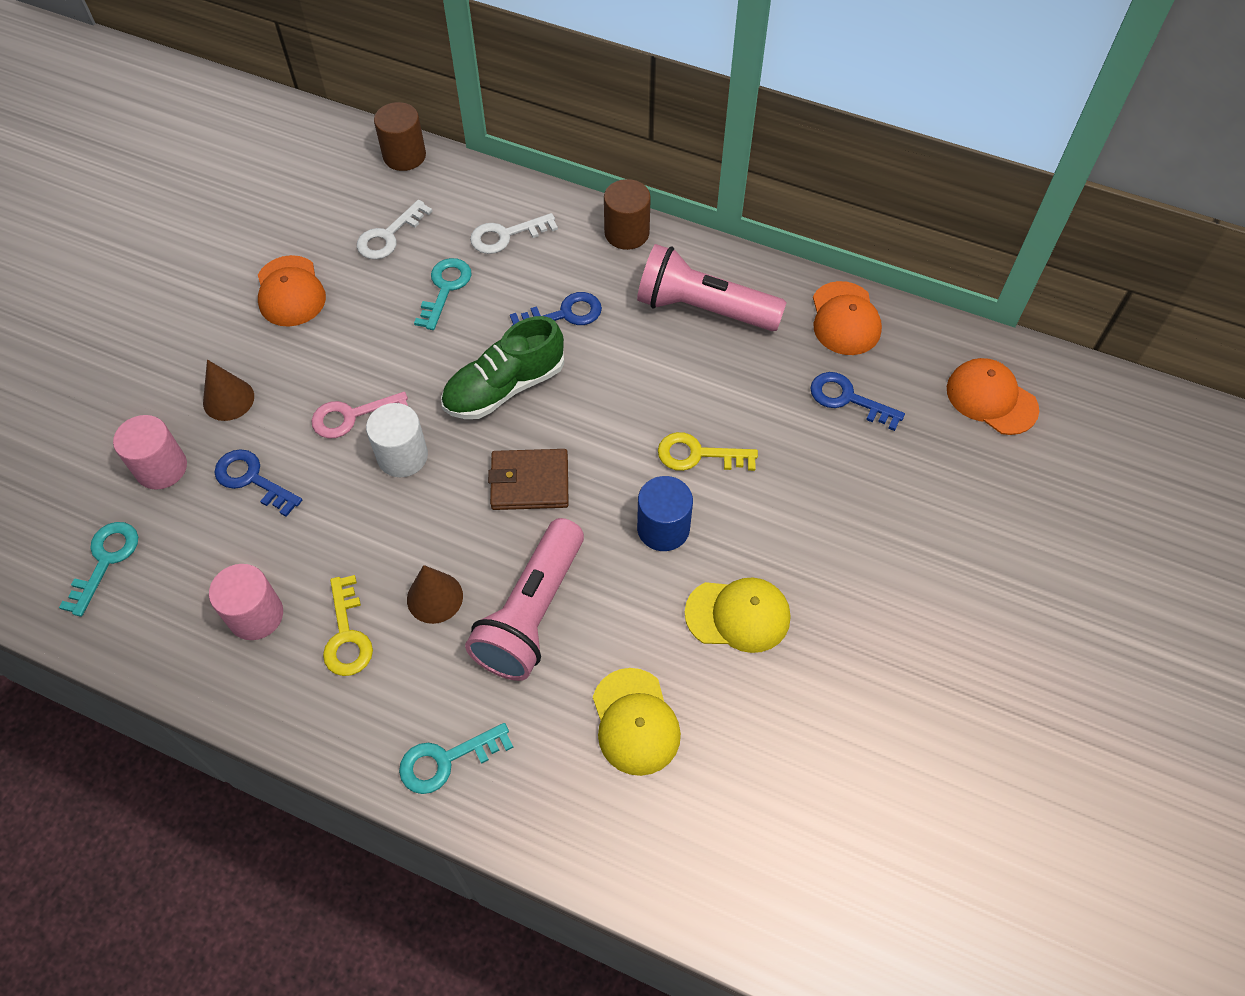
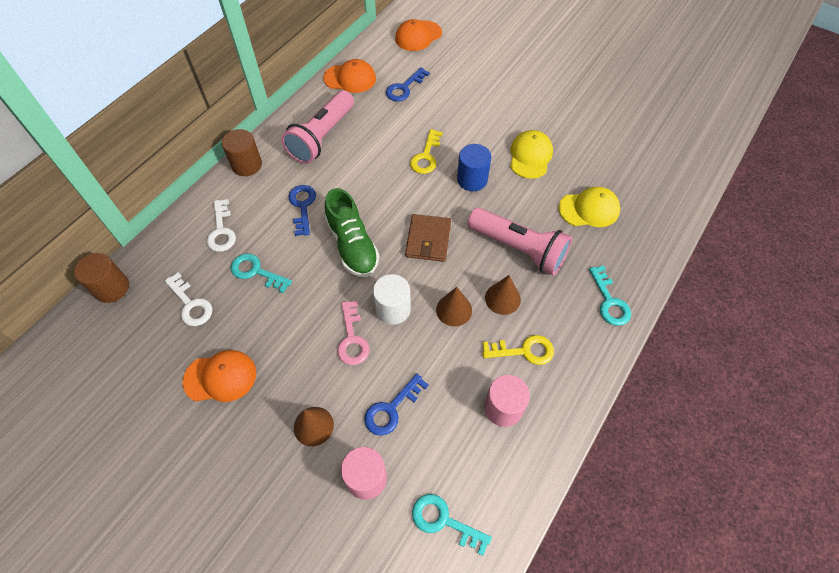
camera: 80 degrees left, 0 degrees up
(408, 533) = (454, 310): none -> brown cone

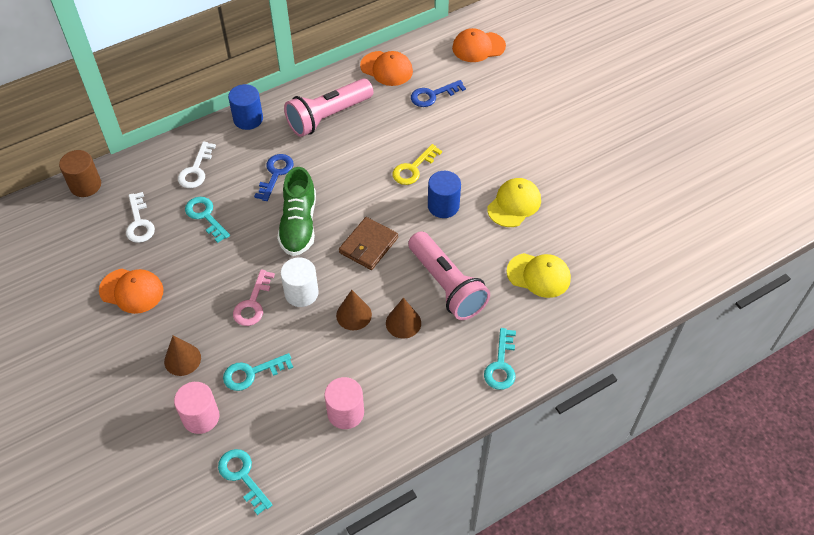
camera: 25 degrees right, 5 degrees down
(247, 165) = (248, 119): brown cylinder -> blue cylinder
(391, 409) = (251, 373): blue key -> turquoise key
(524, 351) = (394, 374): yellow key -> none

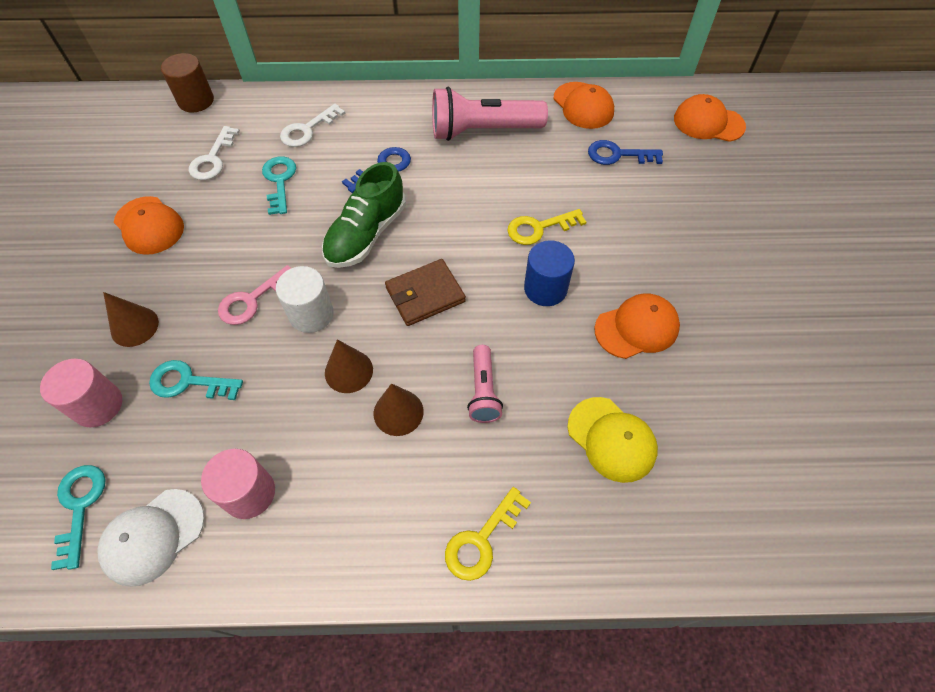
camera: 30 degrees right, 5 degrees up
(248, 119) = (398, 100): blue cylinder -> none
(304, 466) = (153, 536): none -> white cap
(446, 285) = (483, 391): pink flashlight -> pink flashlight, size x0.54
(501, 365) = (481, 540): turquoise key -> yellow key
(514, 204) = (637, 328): yellow cap -> orange cap

